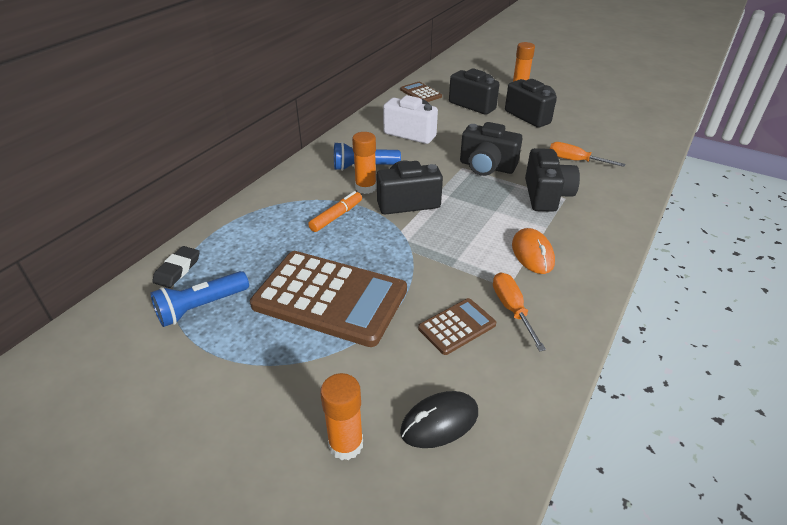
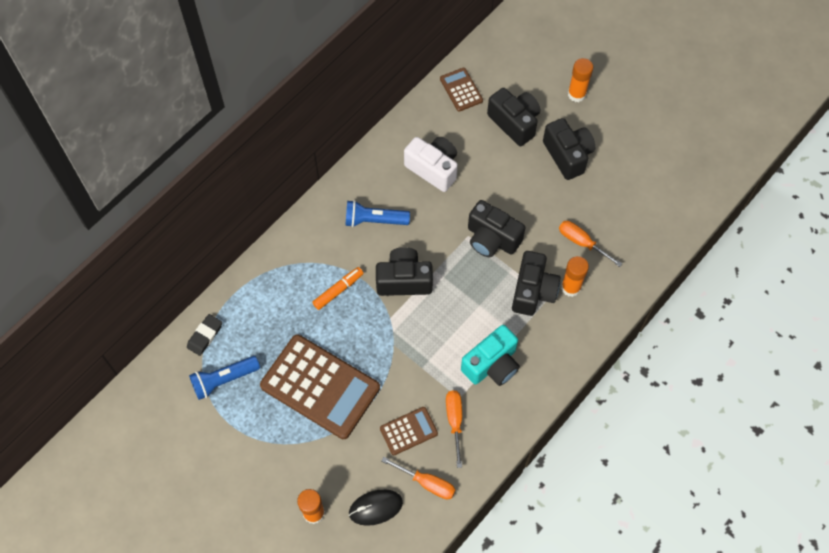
camera: 10 degrees right, 25 degrees up
(365, 188) = (370, 253): orange glue stick -> orange glue stick (571, 287)
(502, 380) = (426, 483): none -> orange screwdriver
(532, 254) = (492, 365): orange mouse -> turquoise camera

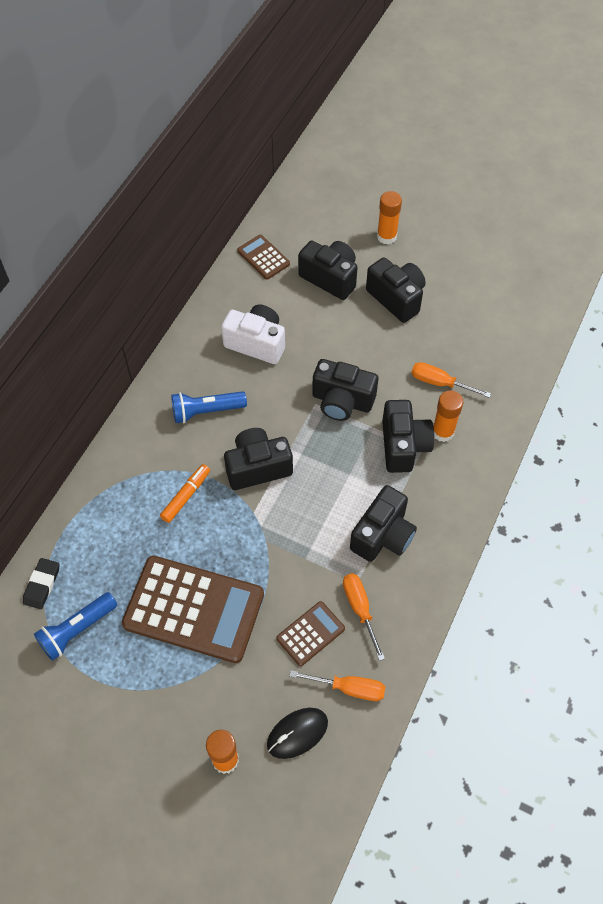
camera: 15 degrees left, 5 degrees down
(492, 365) = (383, 535): turquoise camera -> black camera

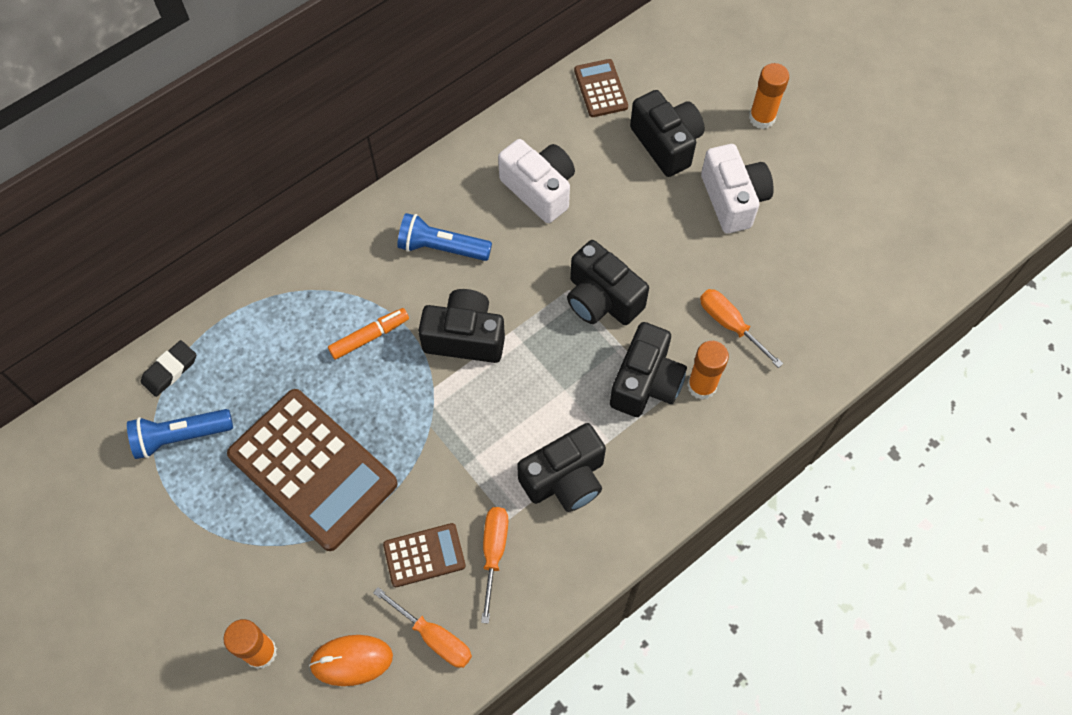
camera: 25 degrees right, 5 degrees up
(297, 733) = (351, 660): black mouse -> orange mouse
(396, 298) = (733, 199): black camera -> white camera

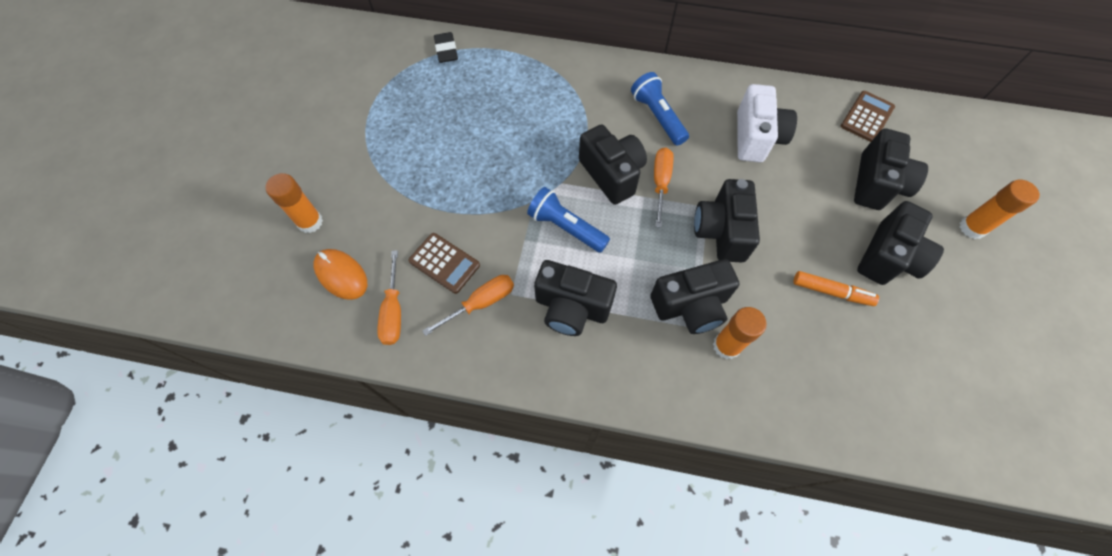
camera: 50 degrees right, 0 degrees up
(170, 370) = (446, 50): black eraser -> black eraser turned 75 degrees clockwise
(180, 437) = (411, 84): blue flashlight -> blue flashlight (565, 227)
(313, 469) = (448, 161): brown calculator -> none
(369, 337) = (560, 125): orange marker -> orange marker (831, 291)
(730, 325) = (793, 329): orange screwdriver -> orange screwdriver (660, 183)
(733, 199) = (888, 257): white camera -> black camera

